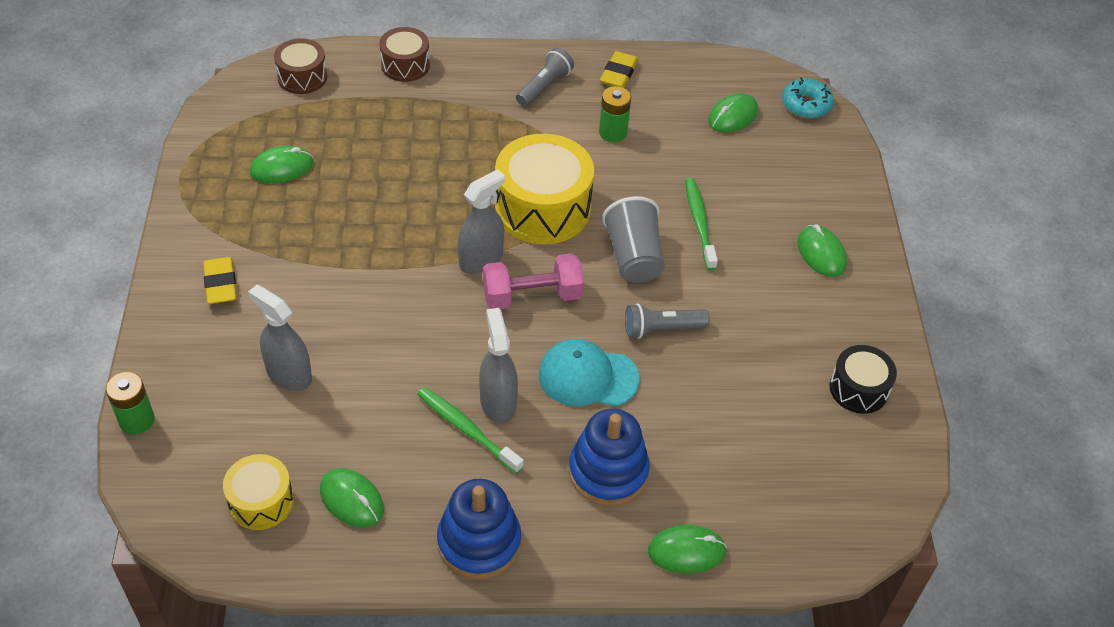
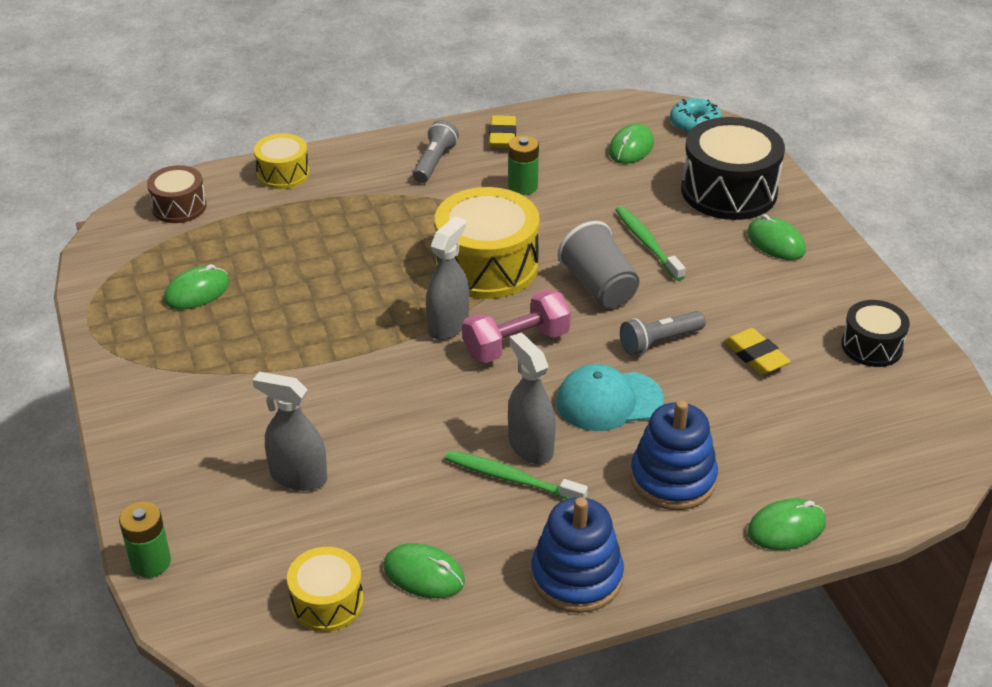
camera: 15 degrees left, 10 degrees down
(220, 284) = (182, 412): yellow eraser -> yellow eraser (755, 356)
(405, 65) = (283, 174): brown drum -> yellow drum
(803, 186) = (729, 191): none -> black drum

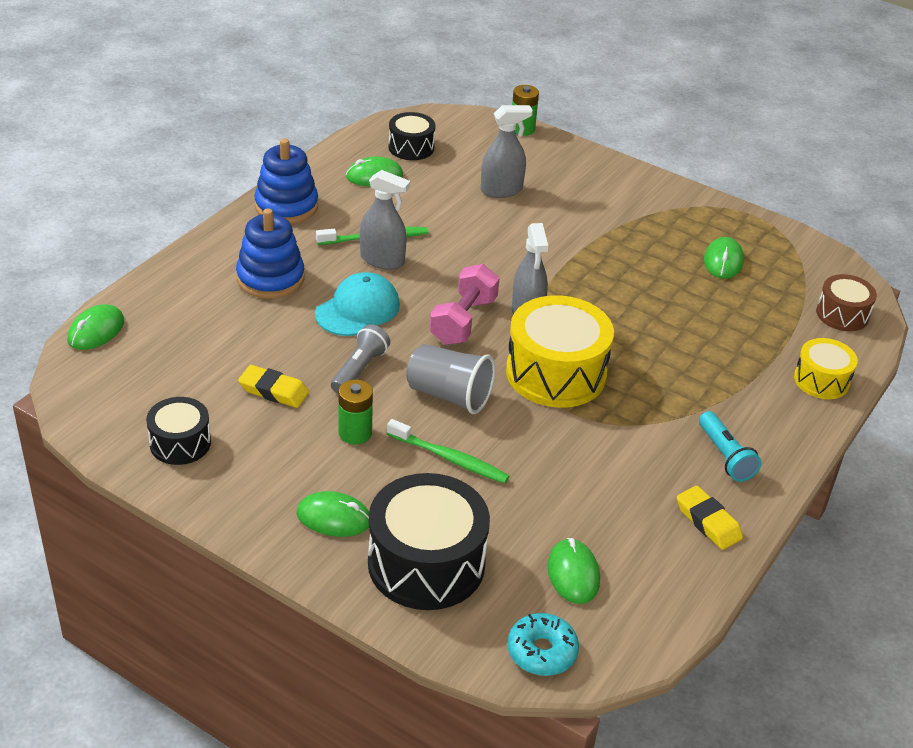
camera: 140 degrees right, 0 degrees up
(327, 602) = (411, 147): yellow drum -> black drum
(434, 162) = (725, 456): grey flashlight -> turquoise flashlight
(523, 186) = (619, 468): green battery -> green battery (355, 433)
(786, 528) = (173, 279): green mouse -> green mouse (96, 331)

